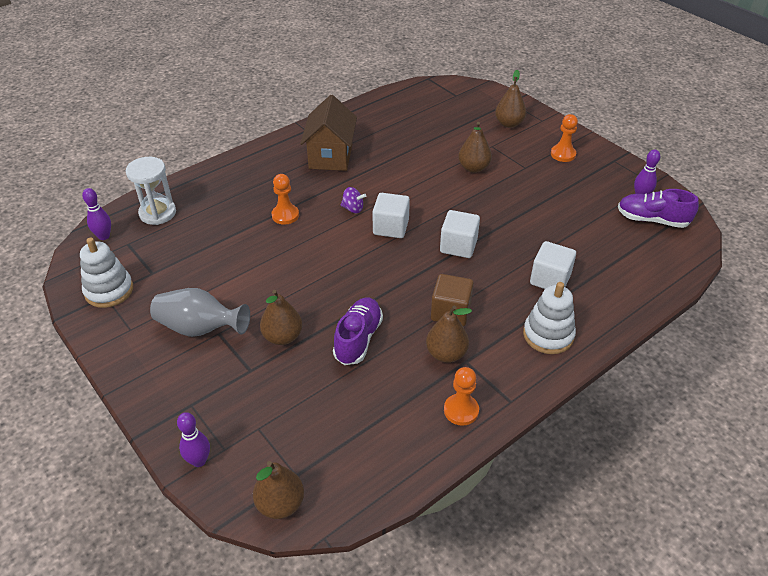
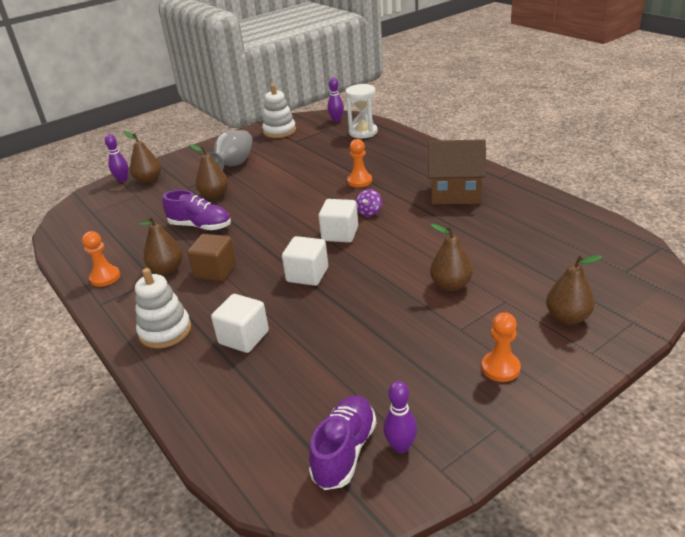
camera: 95 degrees right, 10 degrees down
(280, 504) = (74, 209): brown pear -> brown pear (149, 180)

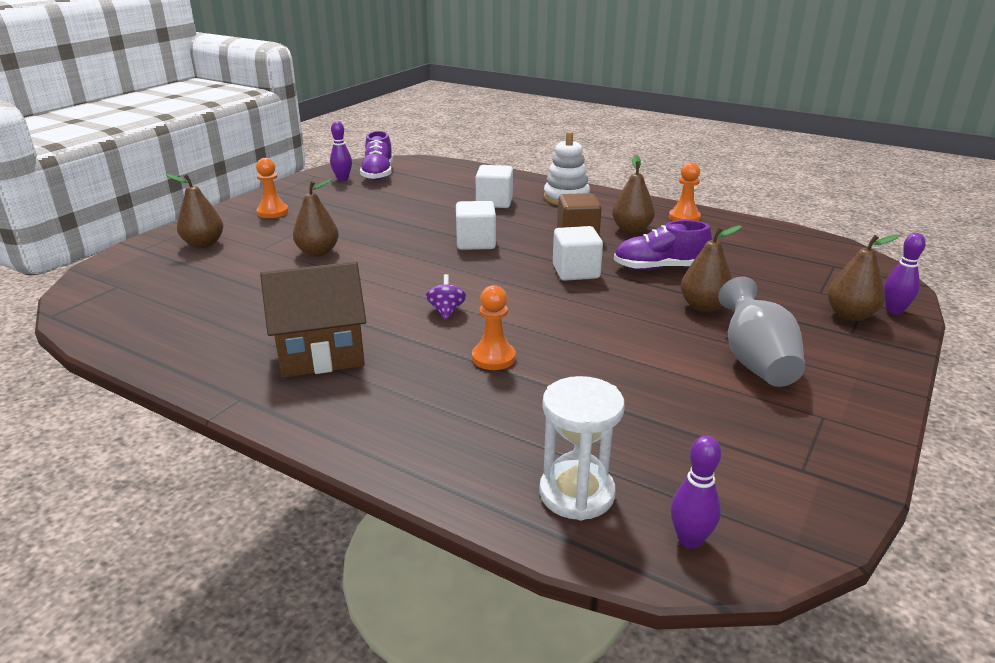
camera: 155 degrees right, 5 degrees down
(279, 131) = (790, 469): white stacking toy -> none
(340, 234) = (469, 281): white cube -> white cube (576, 271)

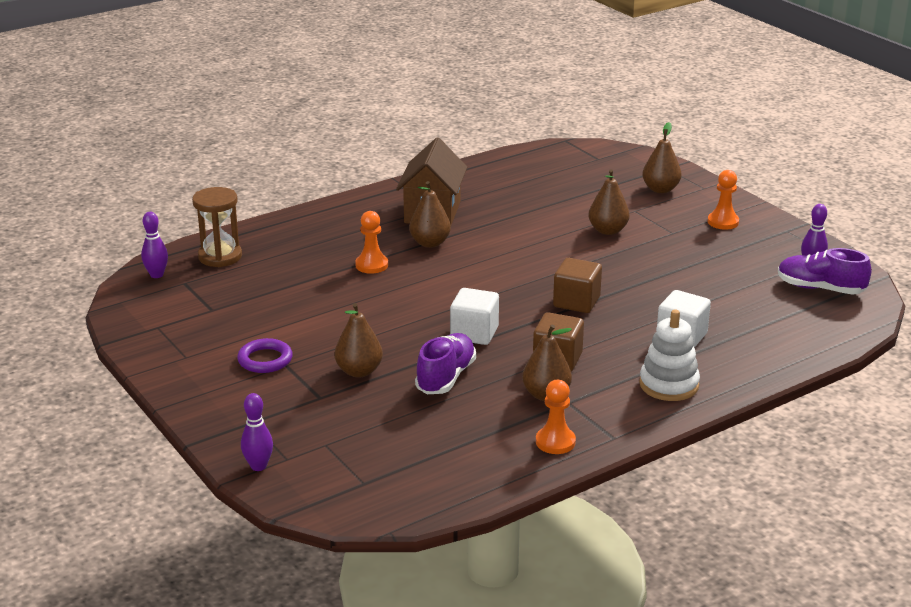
camera: 115 degrees right, 0 degrees up
(446, 311) = (454, 262): purple spinning top -> none
(476, 242) = (576, 302): white cube -> brown cube
(576, 493) = (220, 257): white hourglass -> brown hourglass
(755, 361) = (265, 360): grey vase -> purple ring
(850, 315) = (276, 437): brown pear -> brown pear (430, 243)

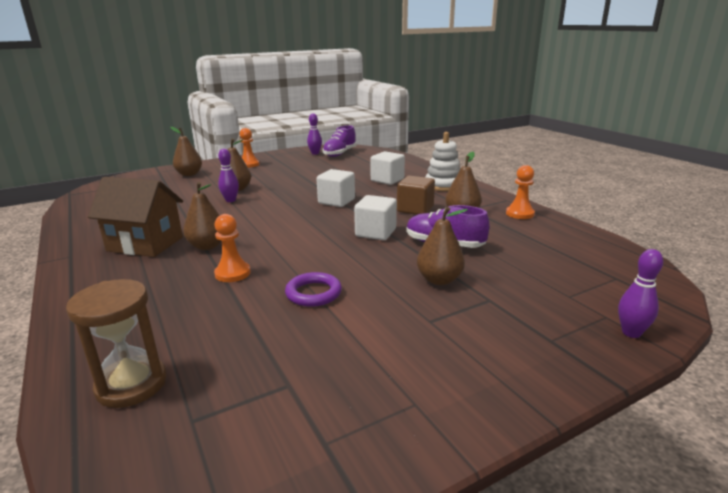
camera: 85 degrees left, 5 degrees down
(156, 275) = (143, 459): purple bowling pin -> purple bowling pin (230, 200)
(265, 360) = (420, 335): purple ring -> purple ring (313, 293)
(576, 302) = (336, 201): brown cube -> white cube

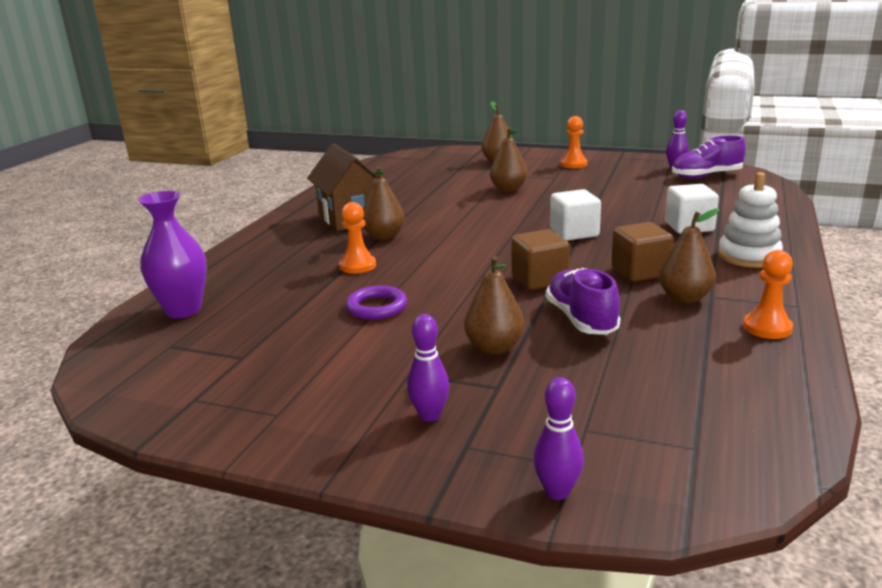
camera: 50 degrees right, 0 degrees up
(131, 384) = (183, 310): brown hourglass -> purple vase
(230, 200) = (480, 199): purple bowling pin -> purple bowling pin (430, 415)
(375, 233) = (539, 279): white cube -> brown cube

